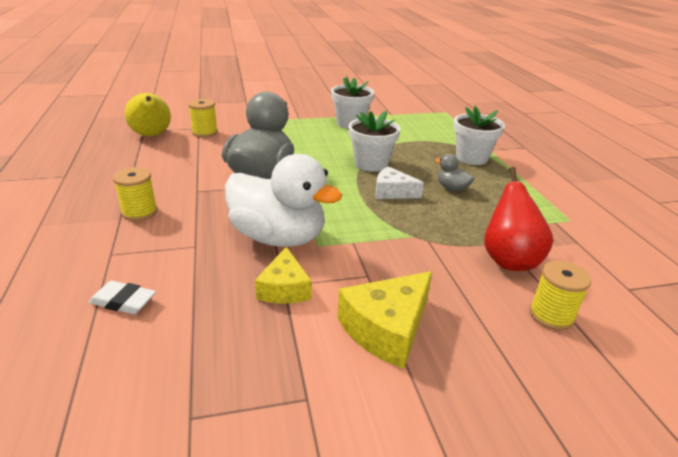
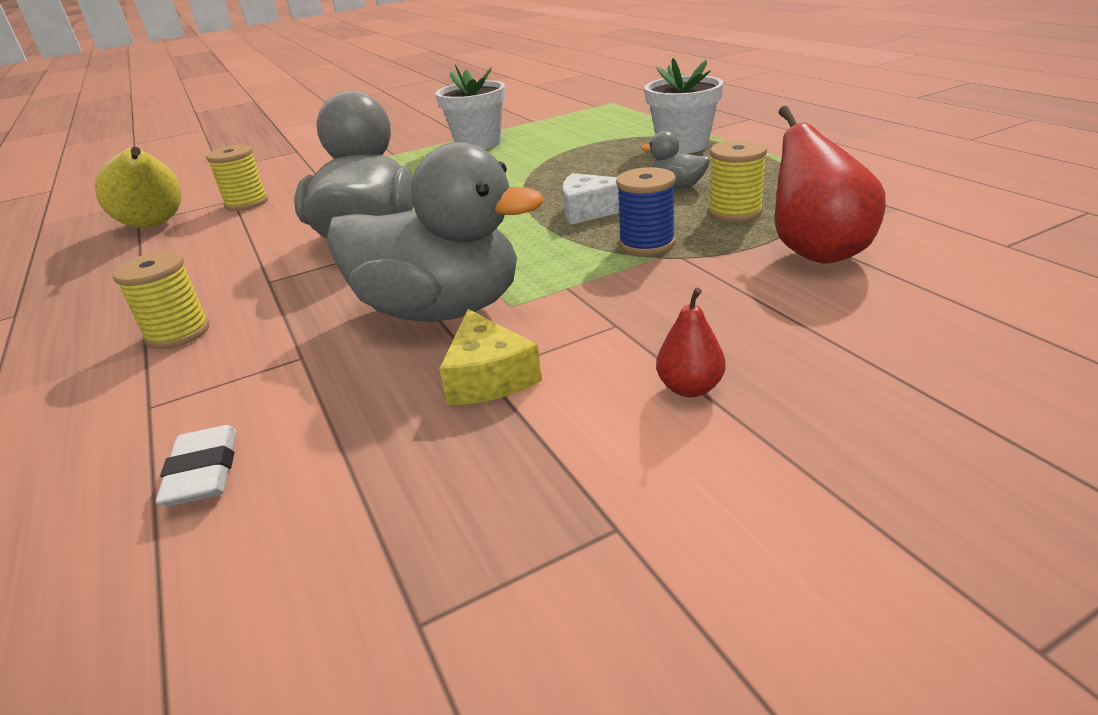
camera: 10 degrees left, 0 degrees up
(123, 301) = (203, 472): white eraser -> white eraser turned 75 degrees clockwise
(278, 237) = (441, 310): white duck -> grey duck
(371, 164) = (538, 184): white flower pot -> none
(386, 329) = (690, 388): yellow cheese -> red pear
(412, 225) = (647, 244): none -> blue spool
(551, 315) = (925, 304): yellow spool -> yellow spool (735, 212)

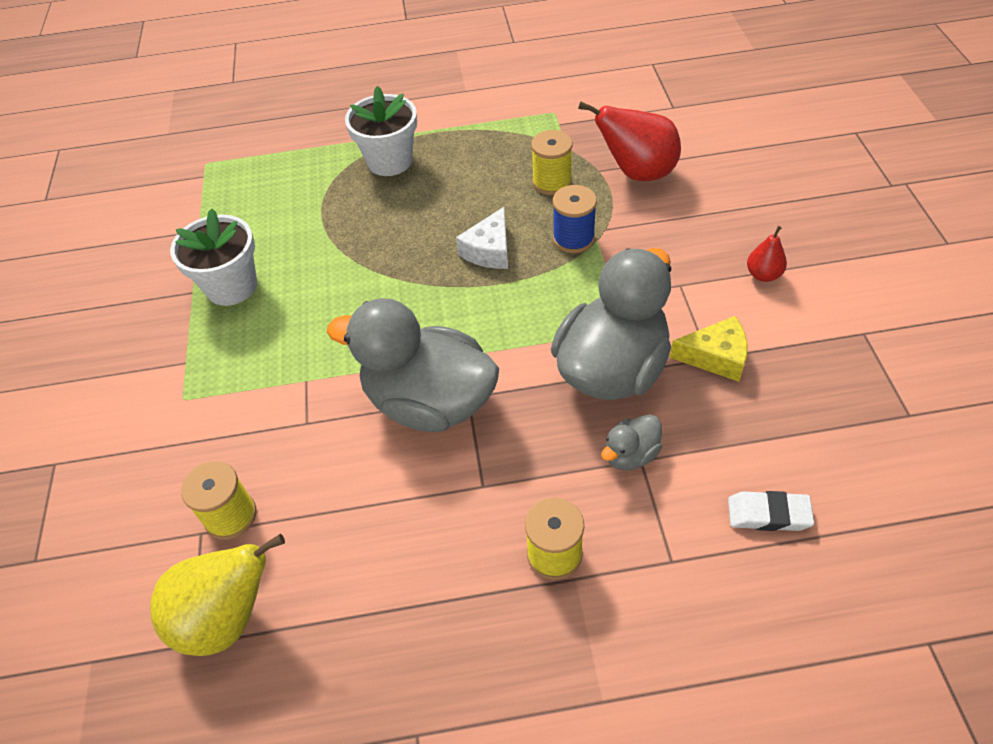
camera: 70 degrees left, 20 degrees up
(677, 186) = (480, 192): grey duck -> grey duck (630, 455)

